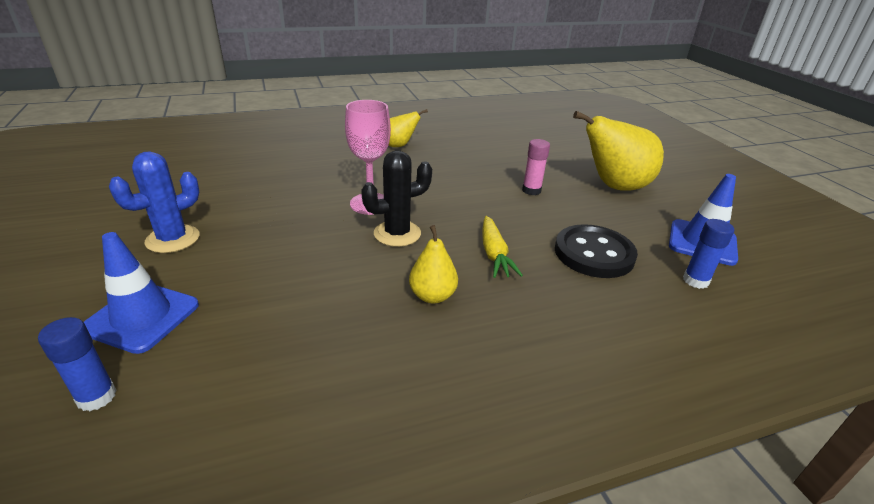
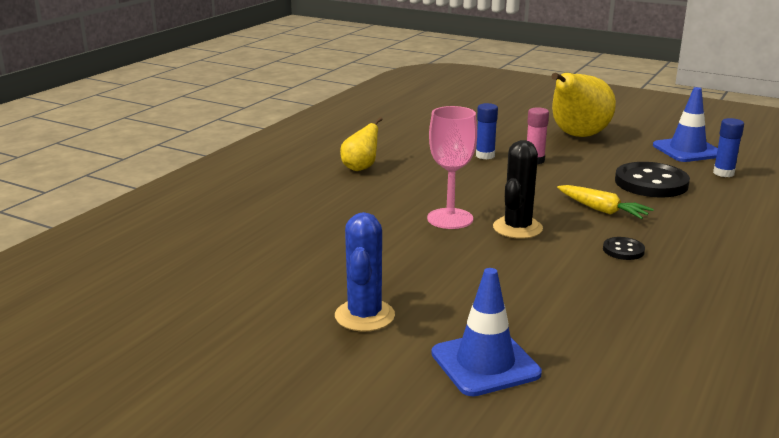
camera: 40 degrees left, 10 degrees down
(96, 397) = (577, 408): blue glue stick -> blue glue stick (485, 156)
(432, 296) = (623, 250): yellow pear -> black button

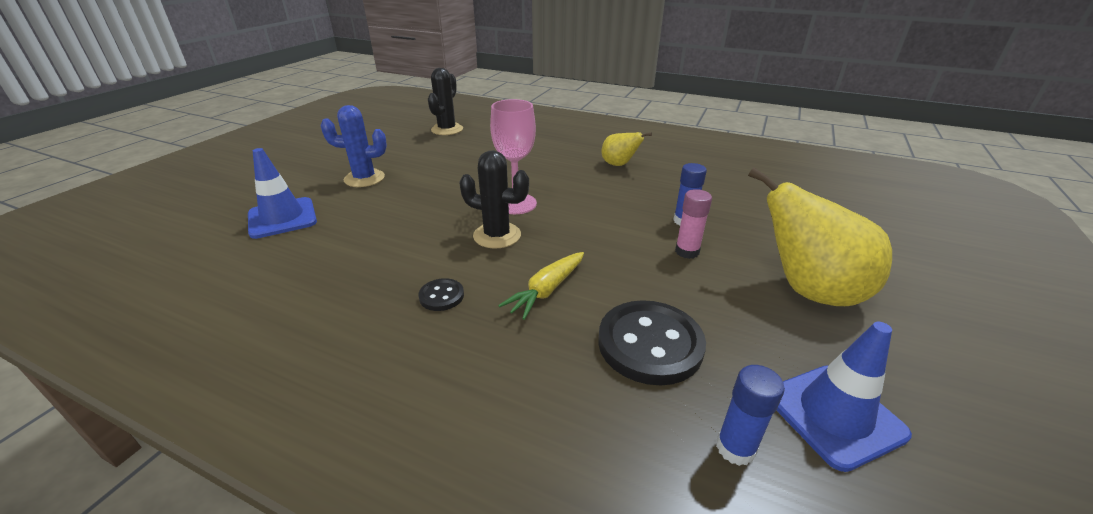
camera: 85 degrees right, 10 degrees up
(187, 264) = (447, 129): none -> black cactus

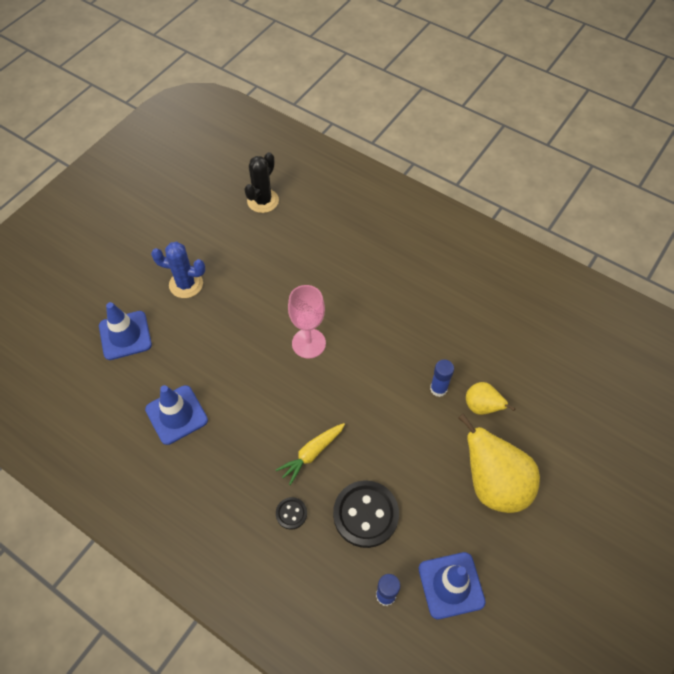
camera: 10 degrees right, 25 degrees up
(345, 275) = (176, 415): none -> blue traffic cone
(441, 296) = (240, 447): black button -> black button (291, 513)
(497, 235) = (287, 385): black cactus -> none
(619, 165) = (412, 293): yellow pear -> yellow pear (482, 407)
(687, 252) = (425, 428): pink glue stick -> none

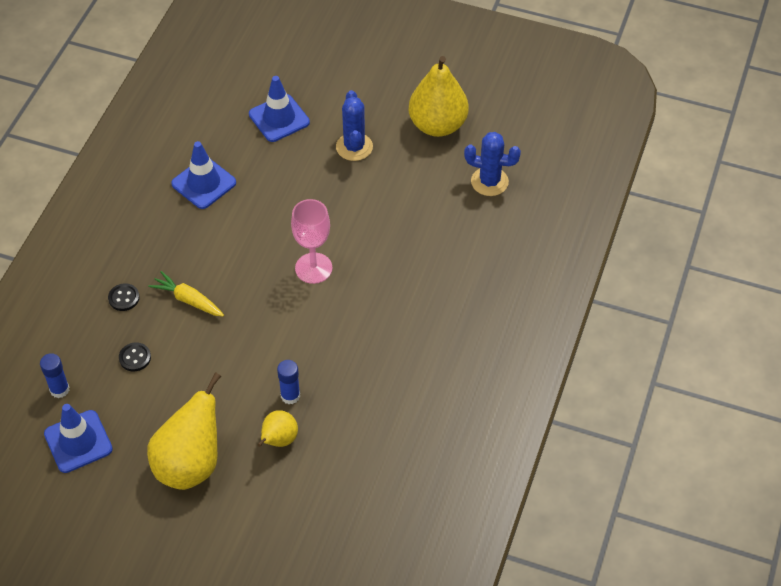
camera: 75 degrees right, 5 degrees down
(188, 220) = (437, 125): none -> yellow pear
(263, 201) = (489, 182): black cactus -> blue cactus
(365, 514) = (135, 358): black button -> black button, size x0.48

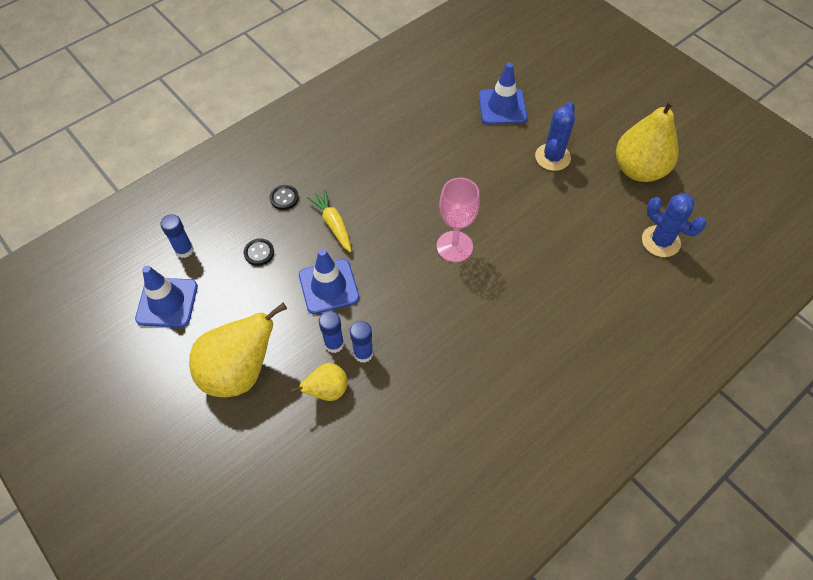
camera: 30 degrees right, 5 degrees up
(204, 183) = (408, 133): blue traffic cone -> blue traffic cone (328, 286)
(259, 400) = (334, 344): none -> blue glue stick

